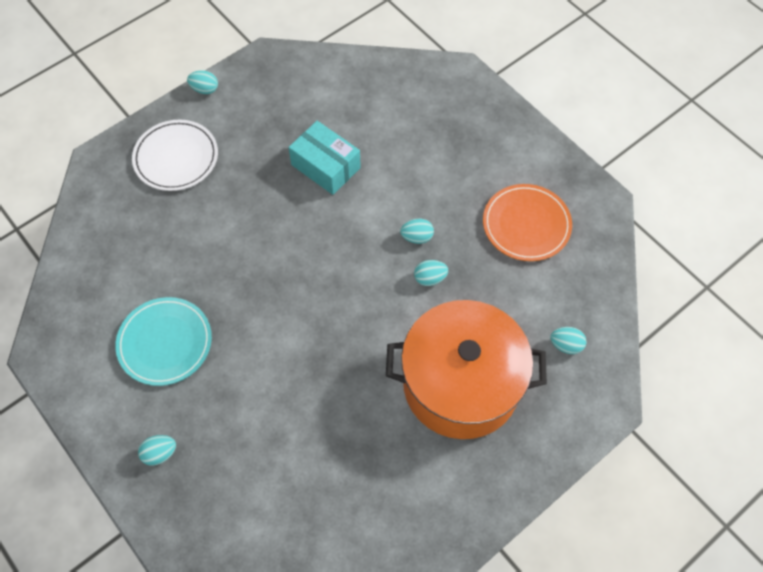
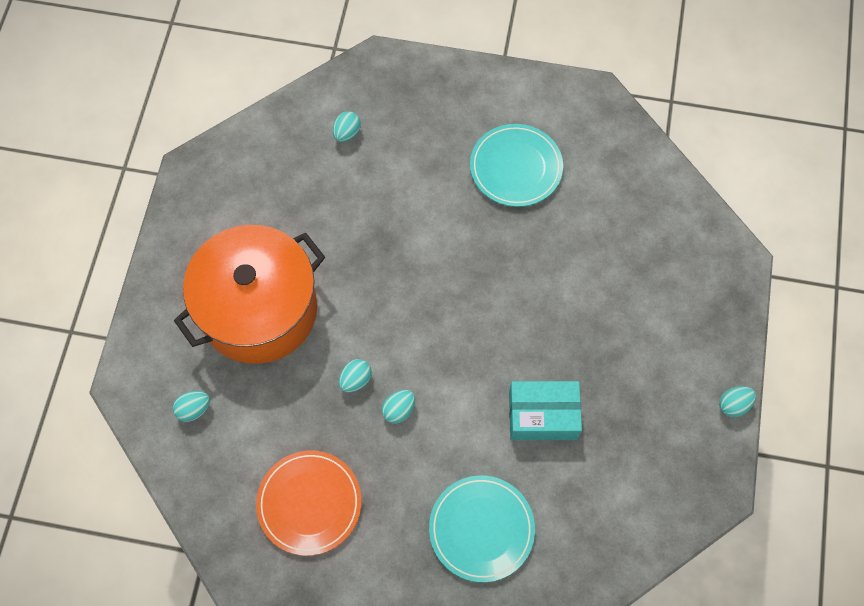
camera: 140 degrees right, 5 degrees up
(160, 453) = (439, 99): turquoise egg -> turquoise egg (347, 133)
(176, 158) = (679, 316): white plate -> none
(426, 135) = (481, 529): none -> turquoise plate

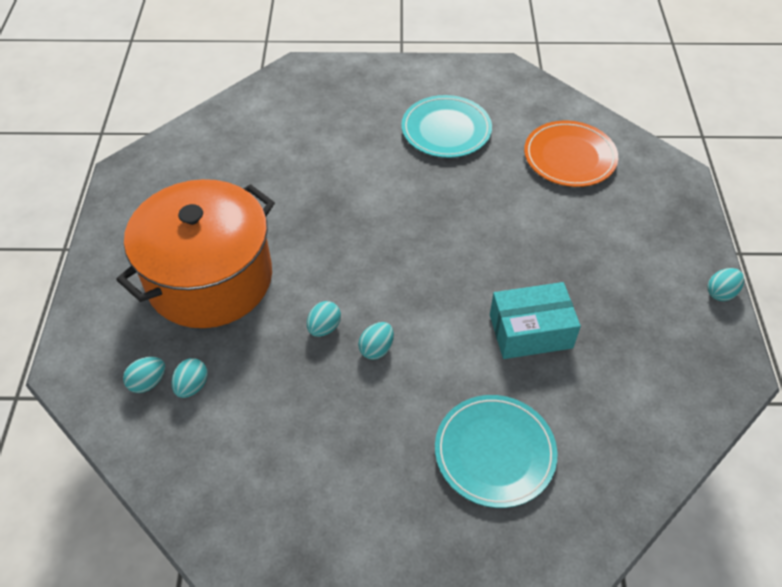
camera: 10 degrees left, 15 degrees down
(309, 503) = (293, 457): orange plate -> orange plate (569, 157)
(347, 133) = (278, 124): turquoise egg -> turquoise egg (192, 386)

